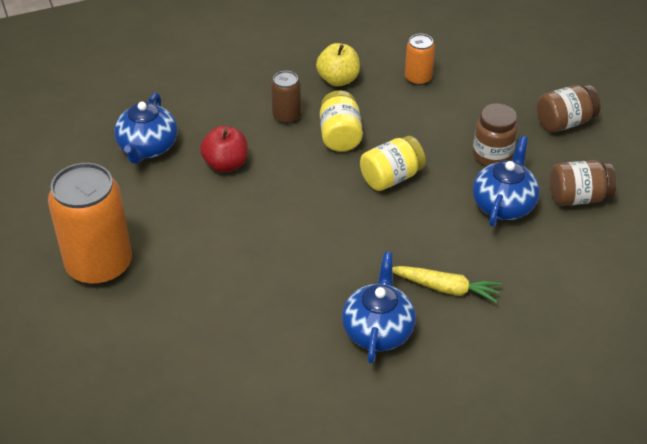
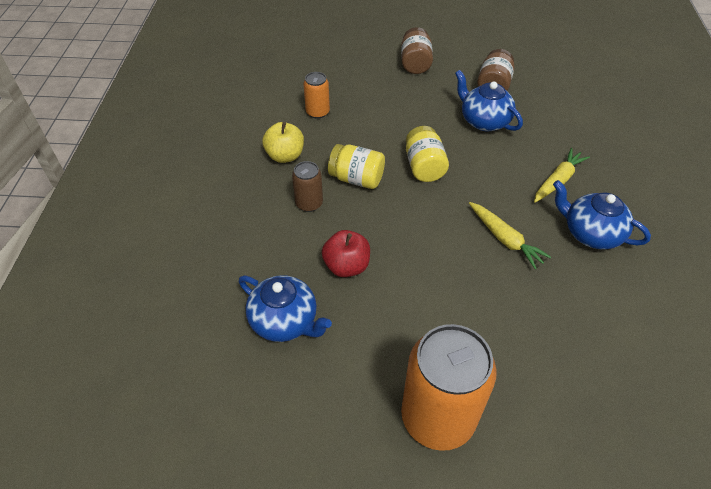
camera: 65 degrees left, 5 degrees up
(326, 263) = (505, 239): none -> yellow carrot
(492, 155) = (429, 108): brown jar -> none

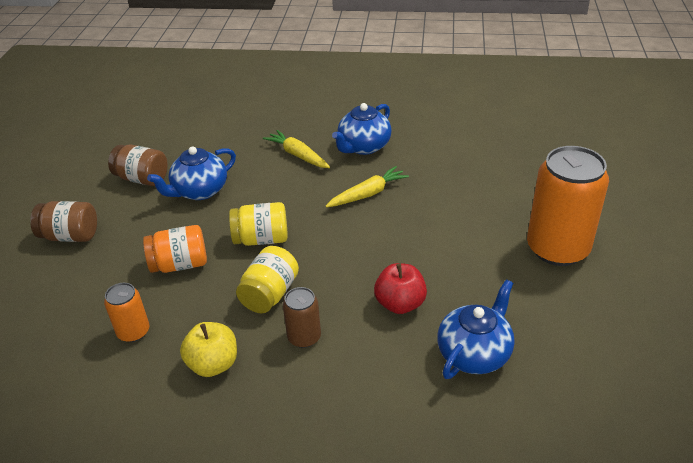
camera: 85 degrees left, 10 degrees down
(388, 124) = (180, 264): none -> orange jar

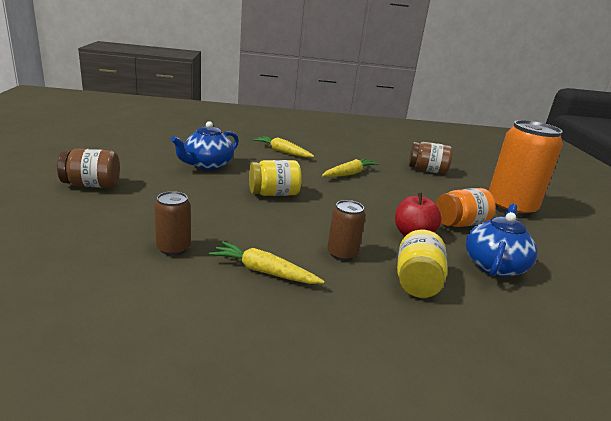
camera: 15 degrees left, 15 degrees down
(133, 332) = (173, 248): orange can -> brown can
(142, 179) = (153, 156): brown jar -> brown jar (427, 170)
(180, 264) = (205, 206): orange jar -> orange jar (460, 223)
(213, 364) = (264, 272): yellow apple -> yellow carrot
(270, 294) = (297, 226): yellow jar -> yellow jar (417, 282)
(363, 147) = (332, 151): blue teapot -> none

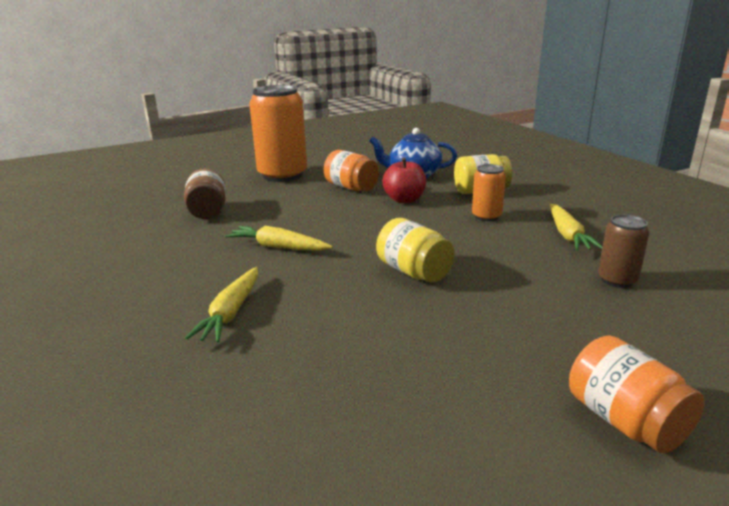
camera: 110 degrees left, 0 degrees up
(92, 185) = (625, 421): brown jar -> orange jar
(207, 165) = (385, 353): blue teapot -> none
(342, 254) = (486, 216): brown can -> orange can

